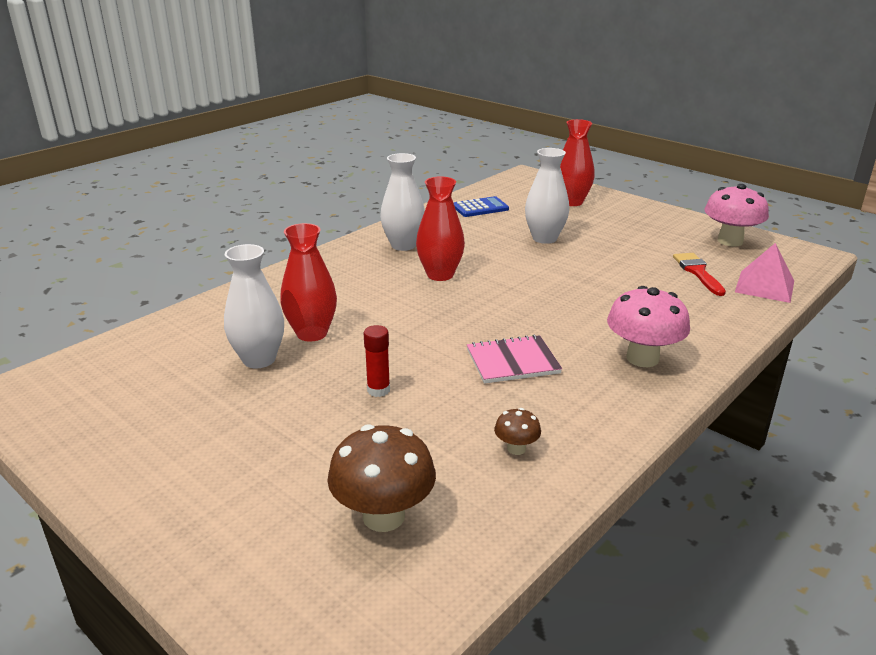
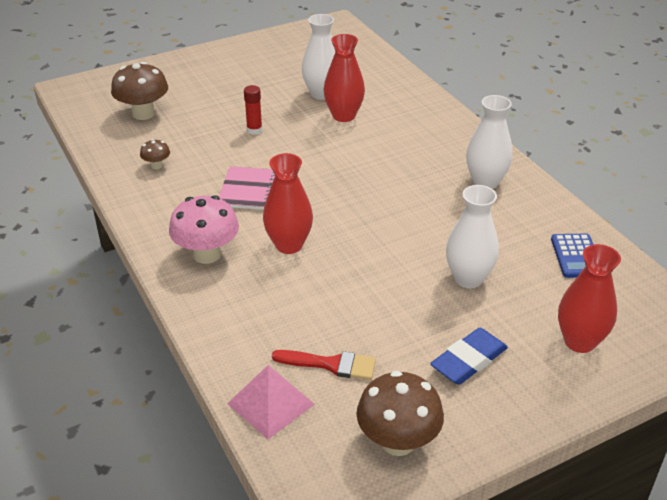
camera: 110 degrees right, 10 degrees up
(440, 275) = (410, 189): red vase -> red vase (289, 245)
(631, 229) = (468, 360): none -> blue eraser
(730, 241) = (398, 441): pink mushroom -> brown mushroom

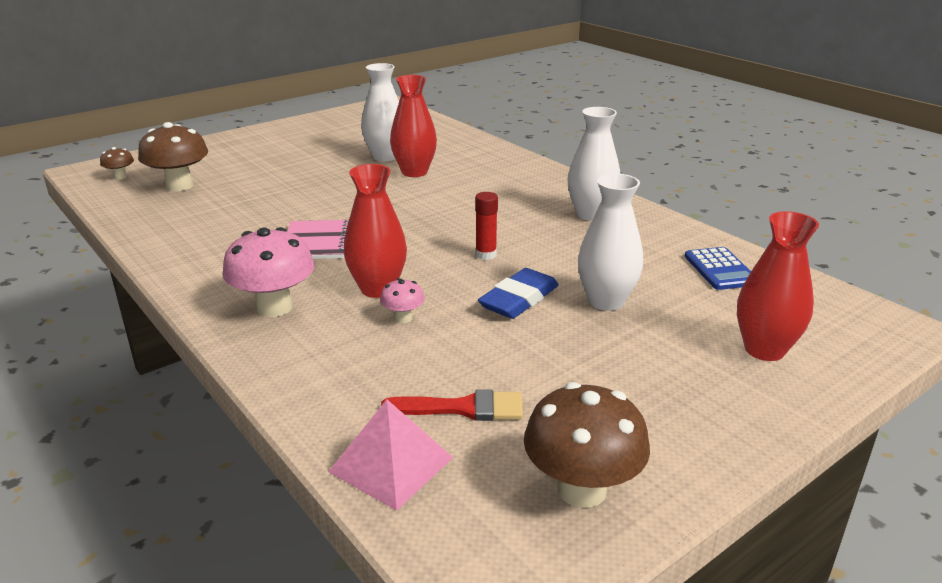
camera: 10 degrees left, 10 degrees down
(157, 165) = (200, 229): brown mushroom -> brown mushroom (120, 177)
(254, 130) = (314, 190): red glue stick -> red glue stick (486, 255)
(303, 276) = (403, 318): none -> pink mushroom
(468, 360) = (639, 384): blue eraser -> blue eraser (519, 299)

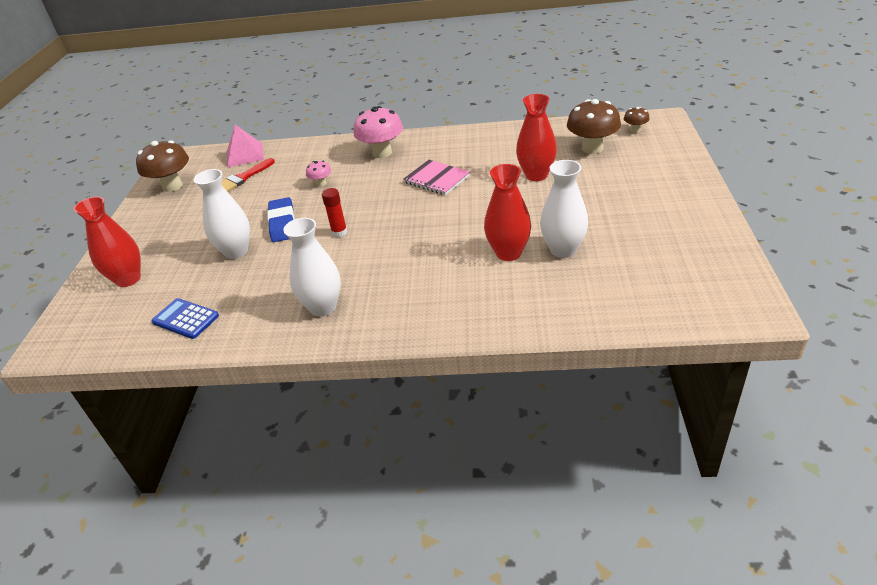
camera: 135 degrees right, 10 degrees up
(378, 289) = (357, 184): red vase -> red vase (536, 175)

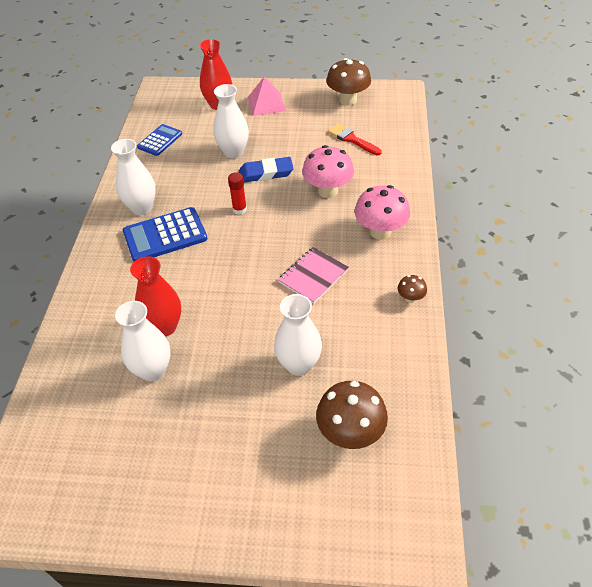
camera: 90 degrees right, 10 degrees up
(245, 155) = (396, 134): pink pyramid -> pink pyramid (266, 104)
(321, 183) = (327, 191): pink mushroom -> pink mushroom, size x2.03
(375, 278) = (165, 235): none -> blue calculator
(536, 175) = (299, 364): red vase -> white vase
(635, 130) = (393, 497): brown mushroom -> brown mushroom (410, 298)

